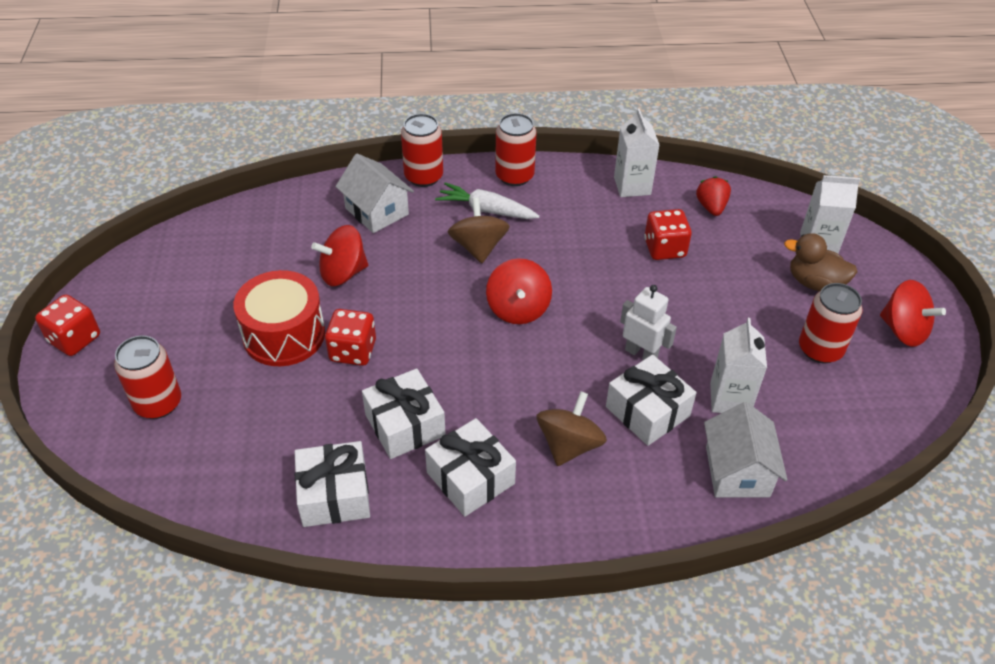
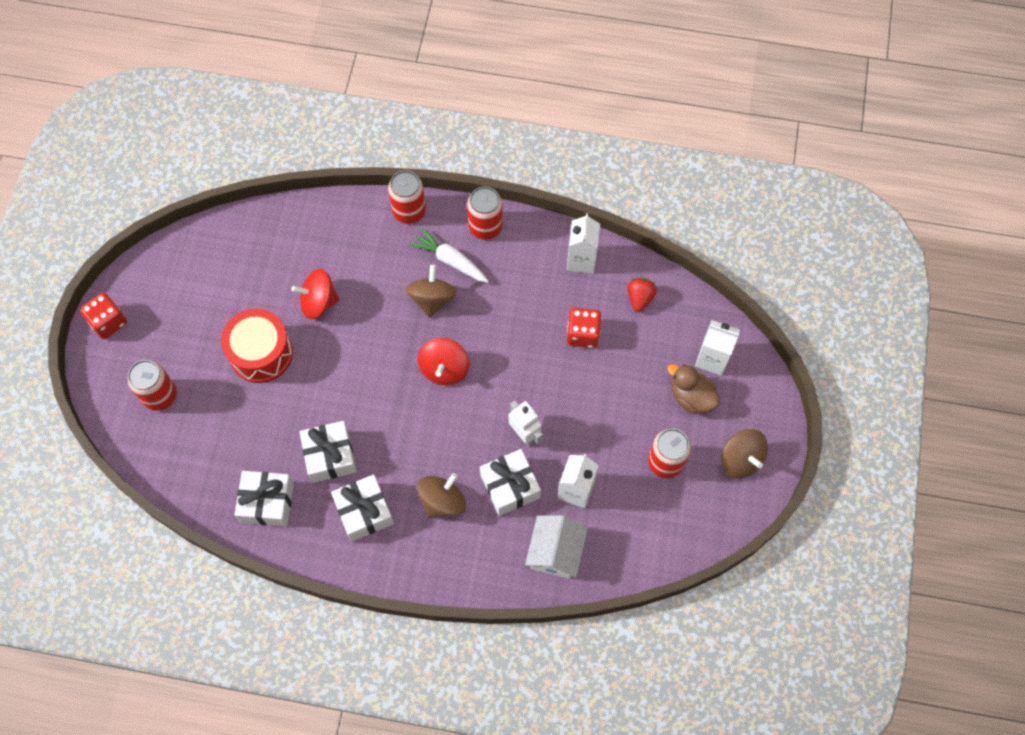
camera: 15 degrees right, 20 degrees up
(353, 351) = (308, 380): red dice -> none
(376, 211) = (360, 242): white house -> none
(903, 330) = (740, 460): red spinning top -> brown spinning top

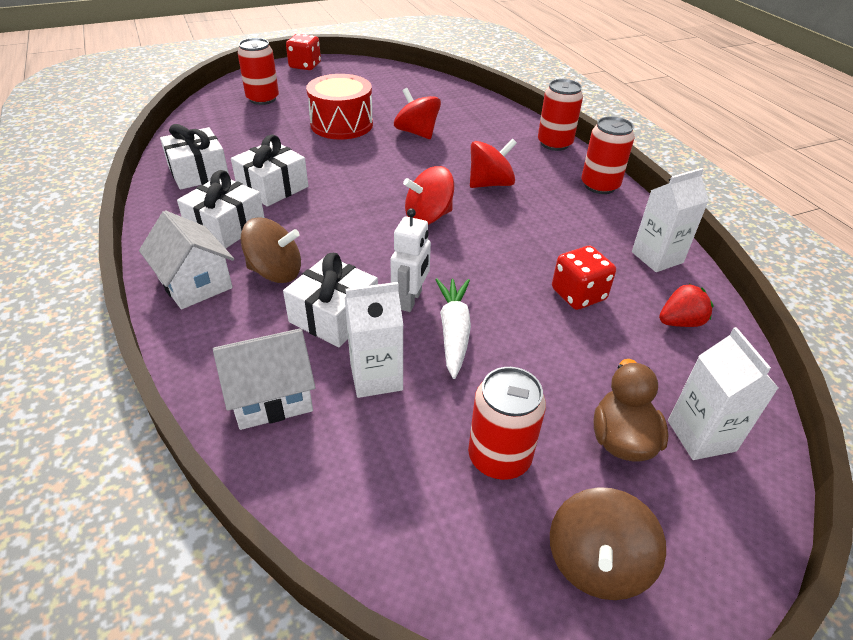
camera: 55 degrees right, 25 degrees down
(421, 557) = (195, 283): none -> white house
(432, 299) = (490, 184): brown spinning top -> red spinning top
(450, 260) = (540, 179): white carrot -> white carrot (454, 331)

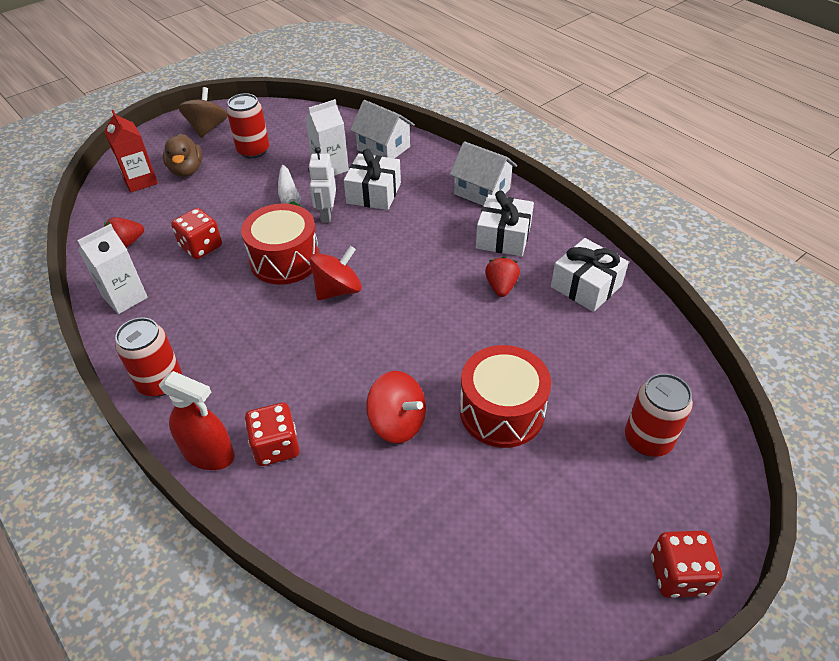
camera: 165 degrees right, 5 degrees up
(271, 396) = (383, 148): white house -> white house turned 75 degrees clockwise
(272, 187) = (501, 287): white gift -> red strawberry
(275, 272) = (434, 211): brown spinning top -> none
(476, 257) = (285, 260): none -> red drum
(490, 184) = (285, 351): red spinning top -> none
(506, 138) = (276, 446): none -> red dice
(554, 143) = (209, 453): red can -> red spray bottle
(701, 436) = (140, 181): white carton -> red carton

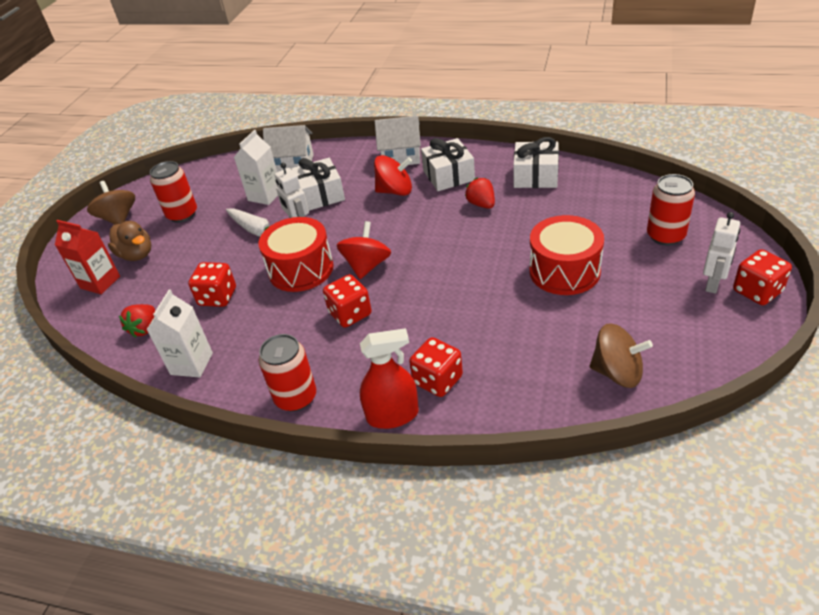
camera: 30 degrees left, 5 degrees down
(277, 330) = (350, 314): none -> red dice
(397, 422) = (505, 316): red spinning top -> red spinning top (395, 191)
(433, 558) = (617, 372): none -> brown spinning top
(638, 530) = (713, 283): none -> white robot

